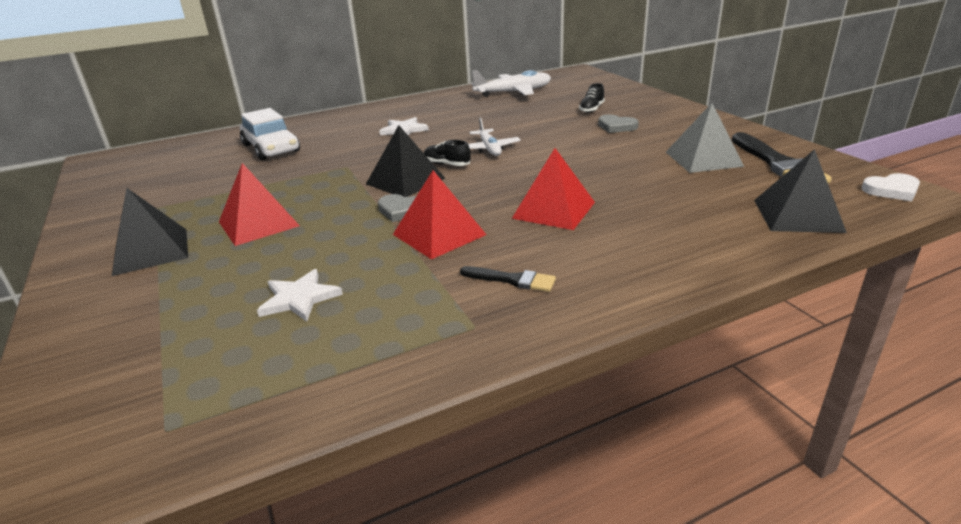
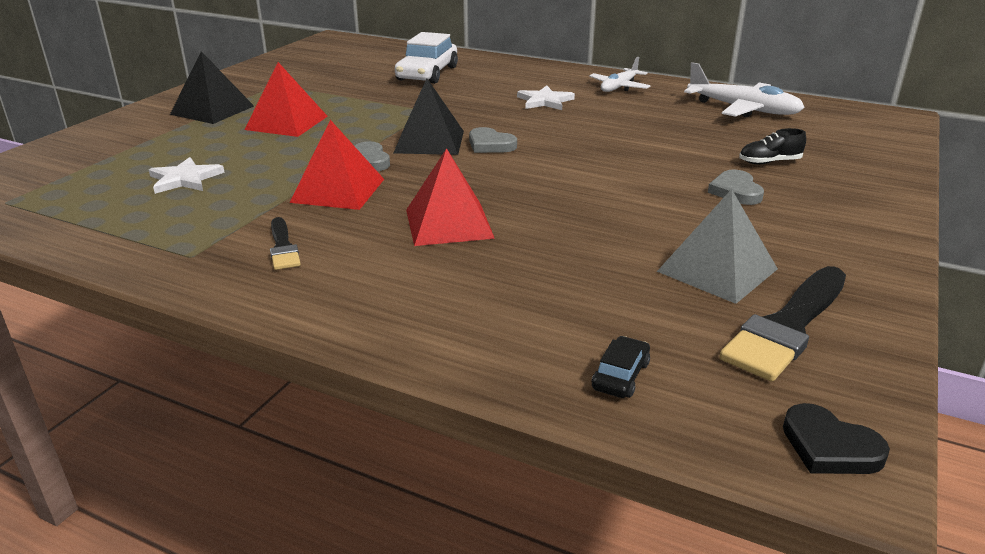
camera: 50 degrees right, 0 degrees up
(447, 164) = (490, 145): black shoe -> grey heart
(489, 149) = (557, 149): white plane -> white plane (619, 87)
(798, 215) = (620, 376): black pyramid -> black car
(892, 190) = (829, 447): white heart -> black heart

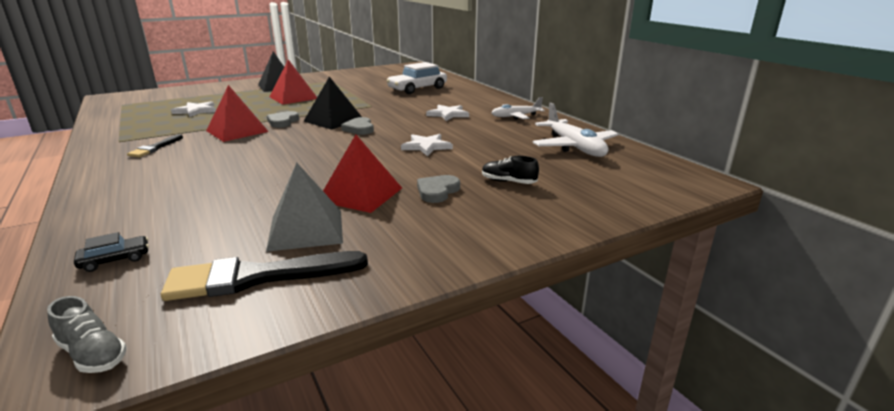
camera: 35 degrees right, 5 degrees down
(449, 223) = (242, 159): red pyramid -> red pyramid (361, 194)
(614, 146) = (426, 146): none -> white star
(829, 447) = (93, 354): black heart -> grey shoe

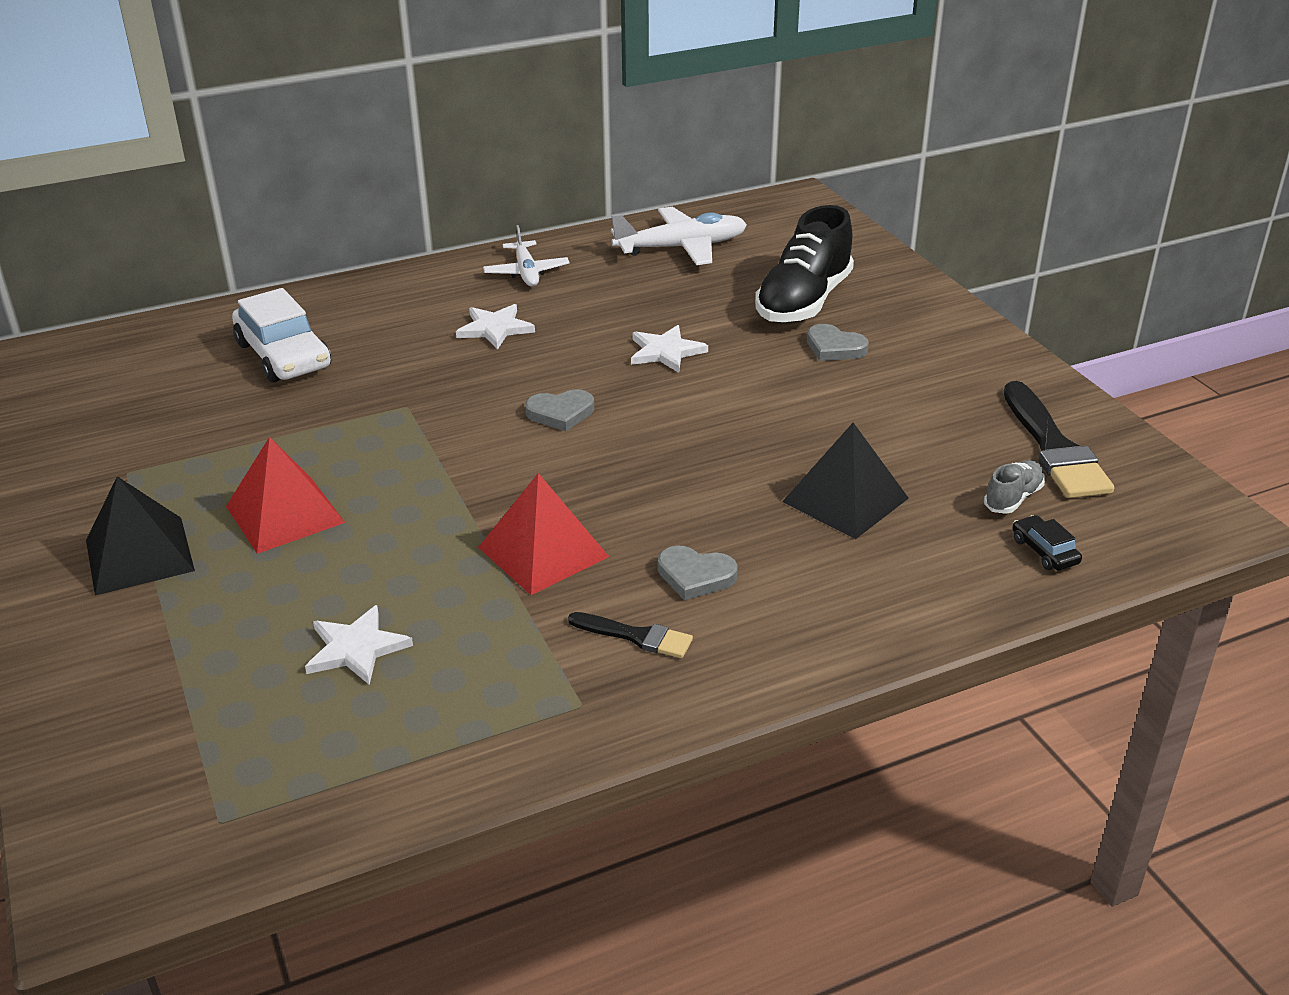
camera: 85 degrees left, 10 degrees up
(93, 354) = (1193, 513): grey shoe -> grey shoe (1013, 498)
(283, 122) = (491, 503): grey heart -> grey heart (695, 576)
(306, 229) = (948, 430): grey pyramid -> none
(333, 120) = (496, 444): black pyramid -> black pyramid (845, 500)
(361, 194) = (846, 399): red pyramid -> none
(508, 182) = (803, 302): black shoe -> black shoe, size x2.18

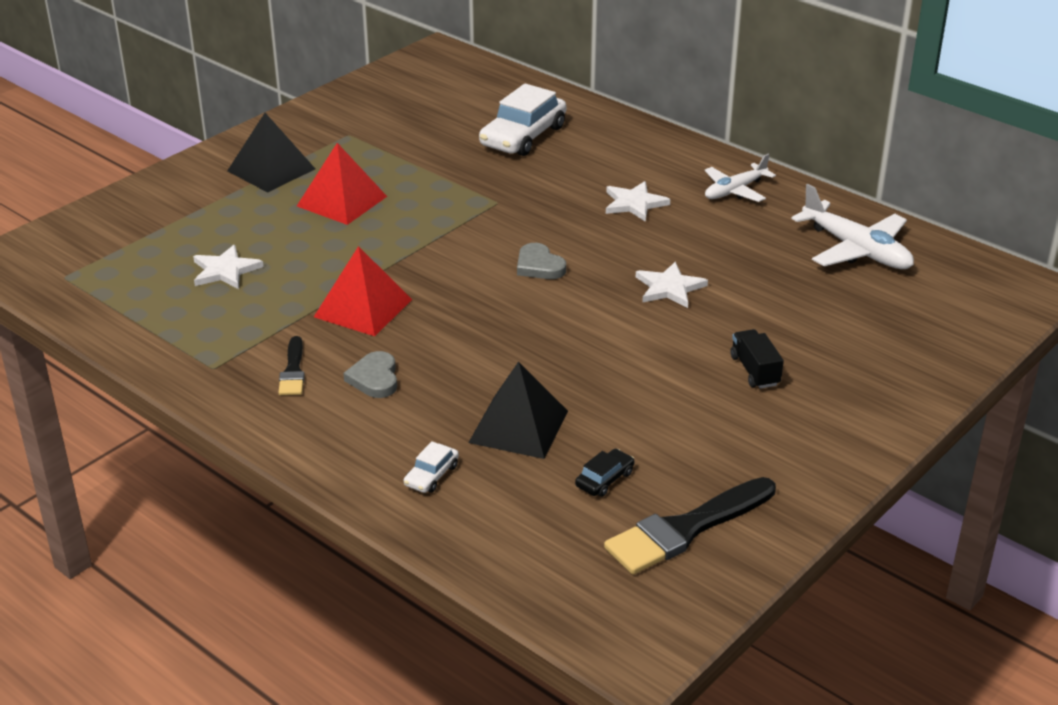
camera: 65 degrees right, 0 degrees up
(803, 302) = (822, 336): black shoe -> none
(834, 347) = (755, 371): grey heart -> black truck
(901, 577) = (431, 475): none -> white car
(1013, 498) = (585, 517): grey shoe -> none
(1044, 551) = (516, 547): black car -> black car (604, 479)

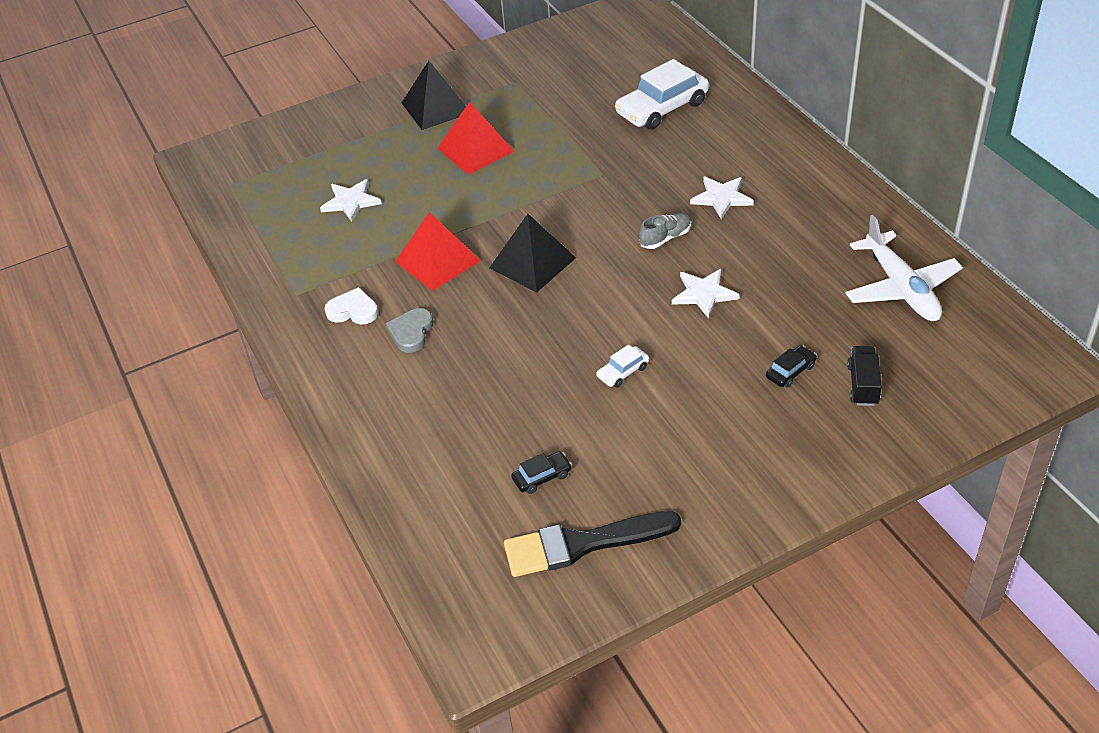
camera: 25 degrees right, 10 degrees up
(293, 371) = (353, 310): black brush -> white heart
(431, 475) = (406, 437): white car -> white car (623, 372)
(518, 426) = (500, 407): black pyramid -> black pyramid (532, 262)
(539, 266) = (603, 248): grey heart -> none
(599, 247) = (665, 238): none -> grey shoe
(735, 190) = (822, 201): white plane -> none
(755, 371) = (732, 398): black truck -> black truck (863, 385)
(797, 337) = (790, 371): none -> black car

